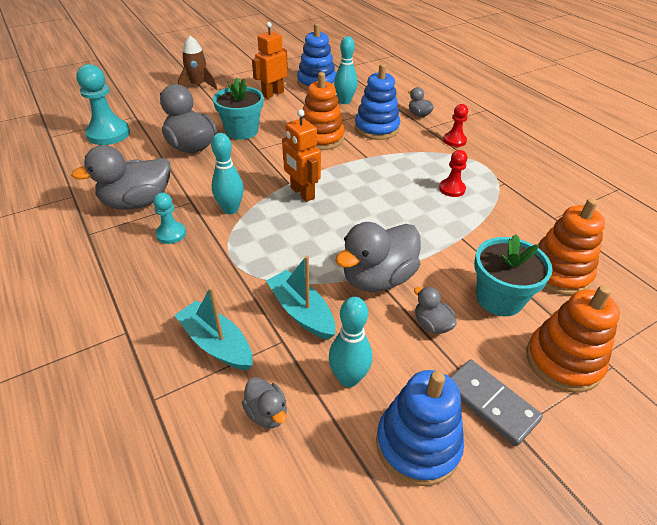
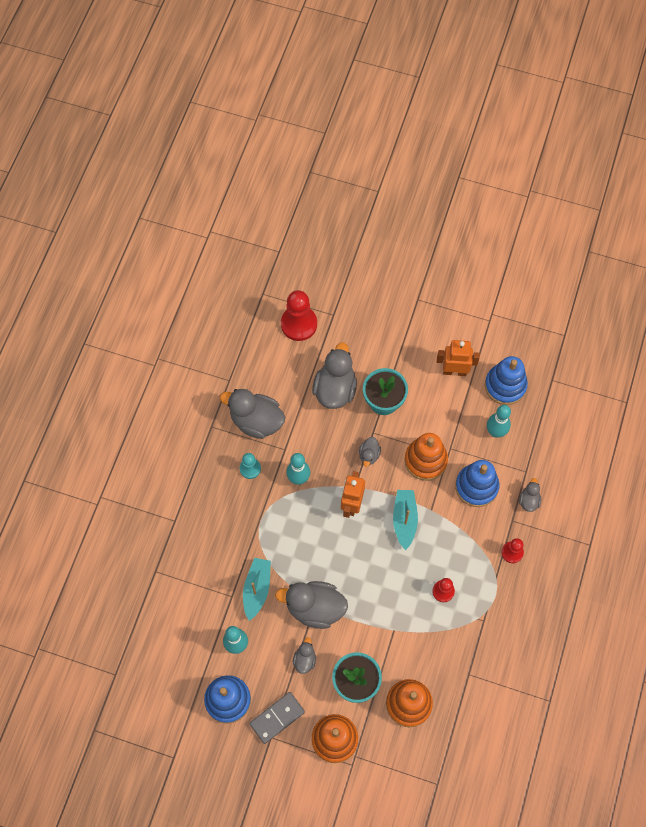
camera: 50 degrees right, 25 degrees up
(108, 134) = (299, 324): turquoise pawn -> red pawn
(198, 85) = (413, 307): brown rocket -> none
(216, 343) = (204, 568): turquoise boat -> turquoise boat (404, 520)
(267, 413) = (189, 625): grey duck -> grey duck (369, 455)
(490, 403) = (277, 718): grey domino -> grey domino turned 45 degrees clockwise

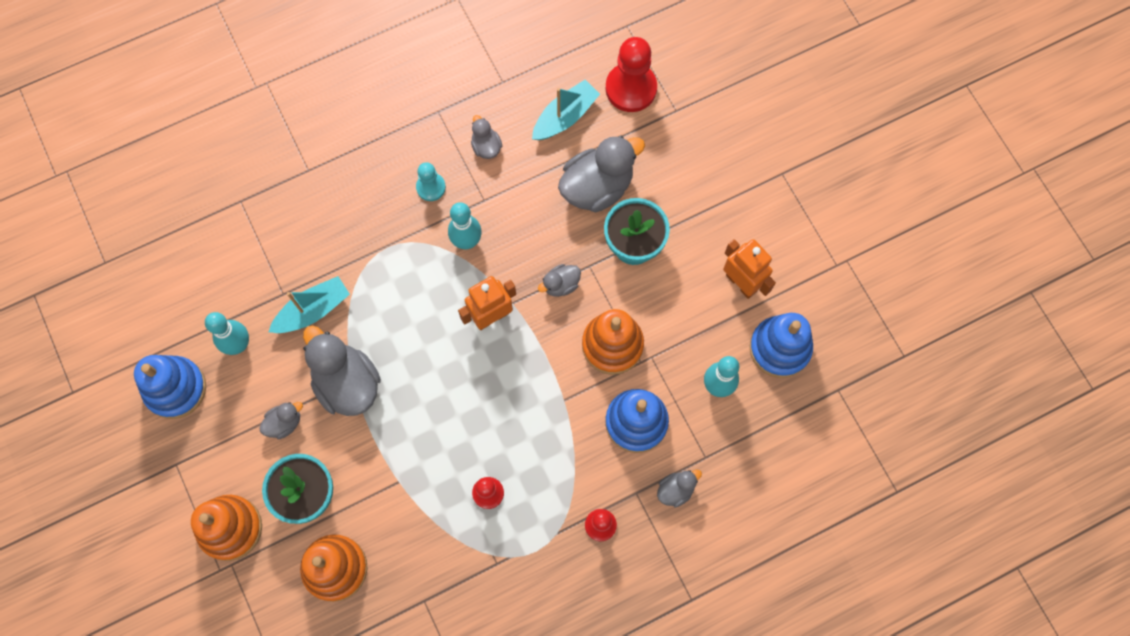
camera: 45 degrees right, 5 degrees up
(256, 421) = (486, 146): grey duck -> grey duck, size x0.49
(277, 718) = (200, 452): grey domino -> none
(404, 520) = (526, 384): turquoise boat -> turquoise boat (565, 117)

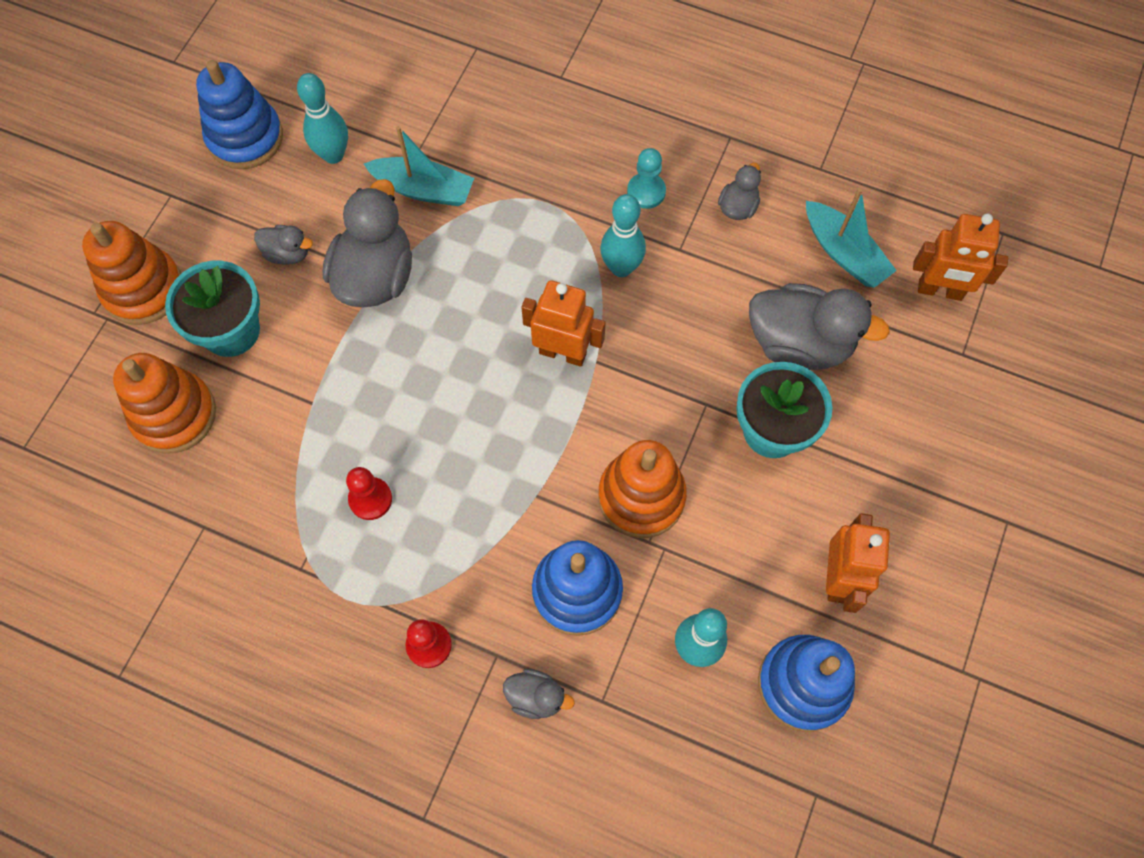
camera: 50 degrees right, 5 degrees down
(561, 285) = (659, 392): grey duck -> none
(565, 117) = (844, 253): turquoise boat -> turquoise boat turned 45 degrees clockwise
(631, 88) = (940, 290): red pawn -> orange robot

